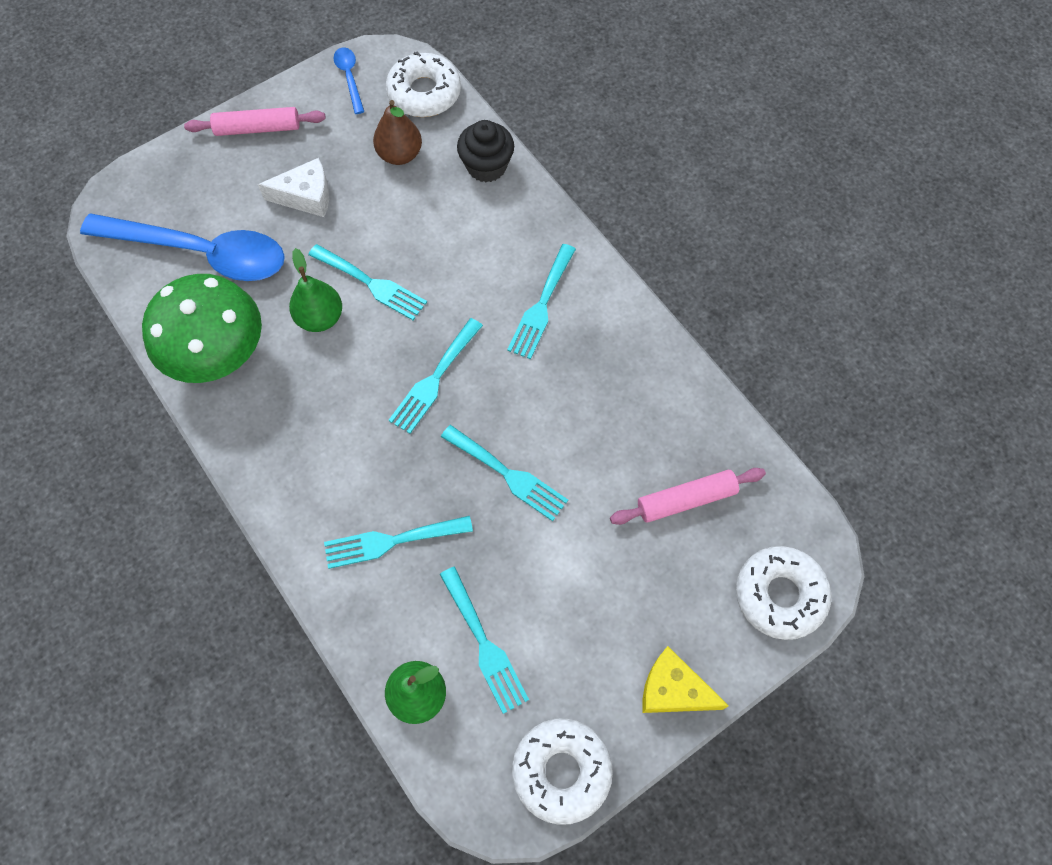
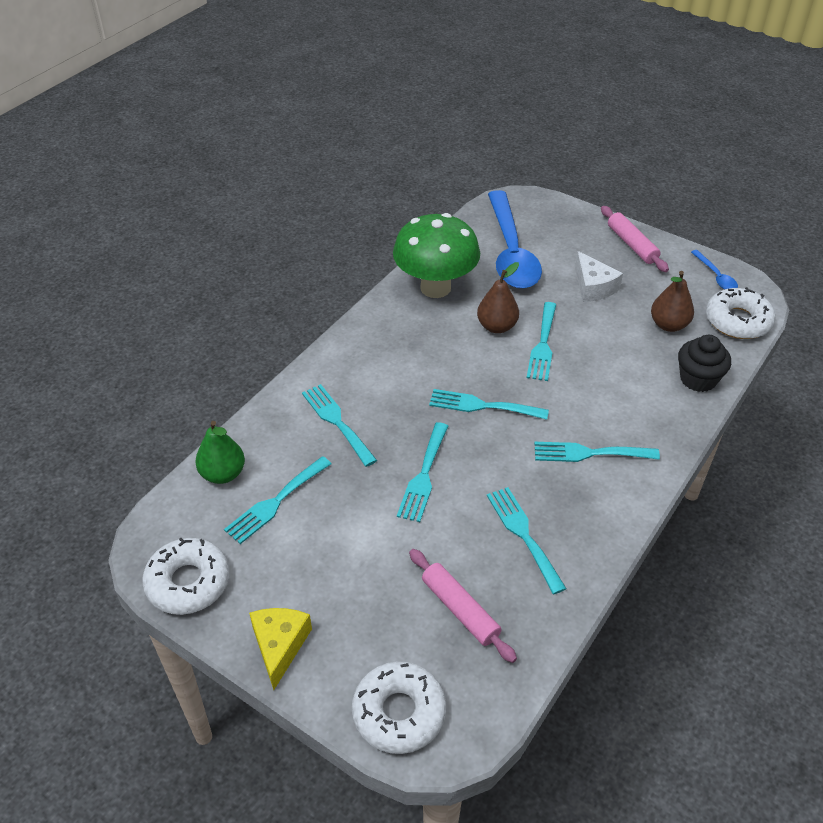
camera: 70 degrees right, 20 degrees down
(320, 318) = (496, 326): green pear -> brown pear
(349, 78) = (715, 276): blue spoon -> blue spoon turned 105 degrees clockwise
(618, 408) = (523, 534): none -> turquoise fork

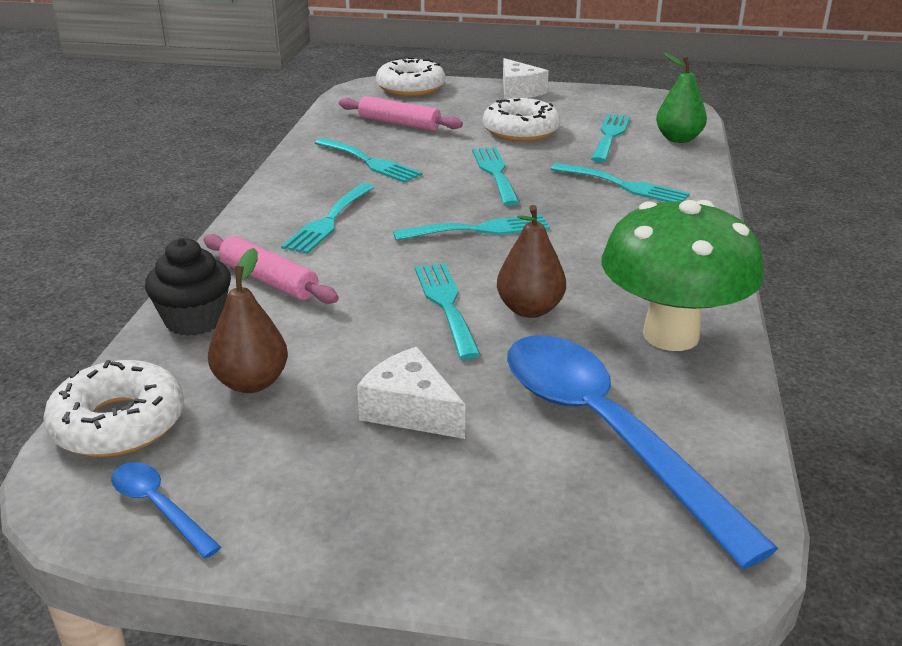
camera: 155 degrees right, 15 degrees down
(188, 582) = (619, 97): white donut -> white donut (521, 131)
(279, 646) = (519, 91): yellow cheese -> white cheese
(589, 453) = (328, 221): turquoise fork -> turquoise fork turned 135 degrees clockwise
(632, 244) = (366, 530): pink rolling pin -> pink rolling pin (269, 280)

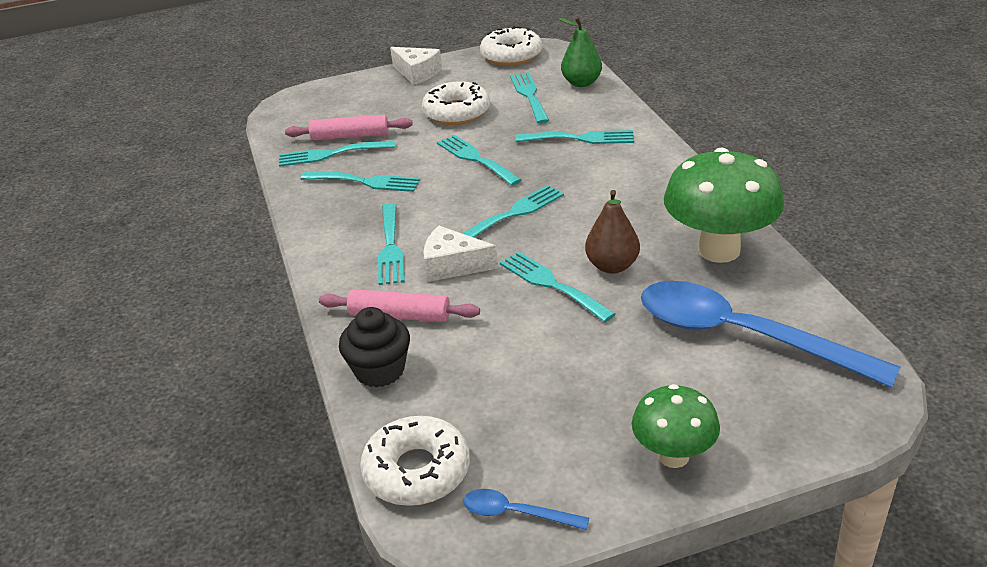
camera: 25 degrees left, 5 degrees up
(251, 382) = (478, 400): brown pear -> none
(365, 132) = (330, 154): none -> turquoise fork
(386, 526) = (673, 456): none -> green mushroom
(410, 88) = (322, 96): white donut -> white donut (511, 55)
(410, 410) = (608, 373): white cheese -> white cheese (453, 265)

